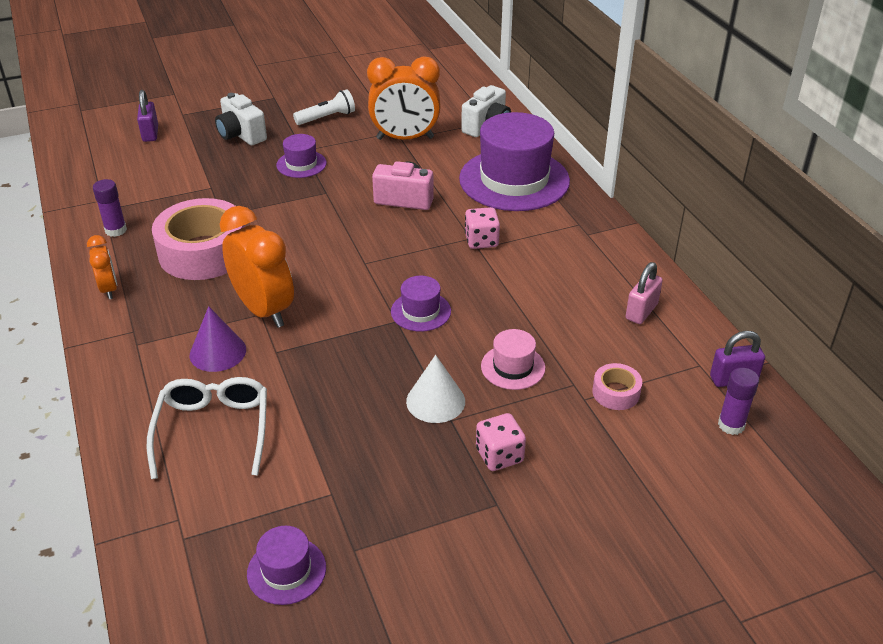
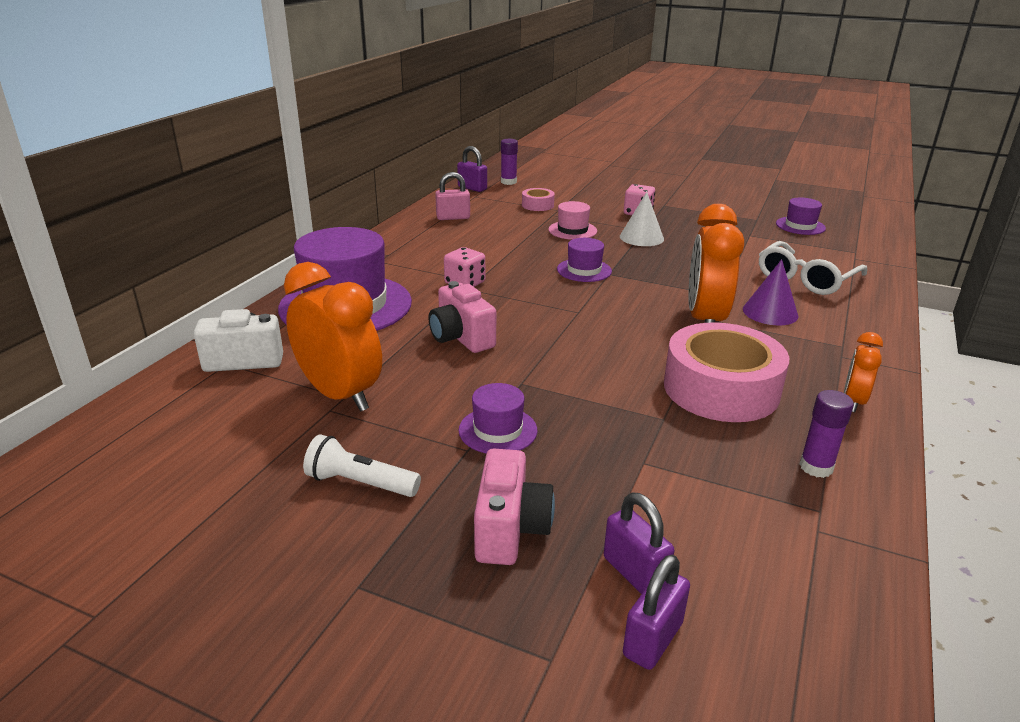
camera: 135 degrees left, 10 degrees down
(174, 147) = (634, 573): none -> purple padlock
(241, 135) = (510, 529): white camera -> pink camera

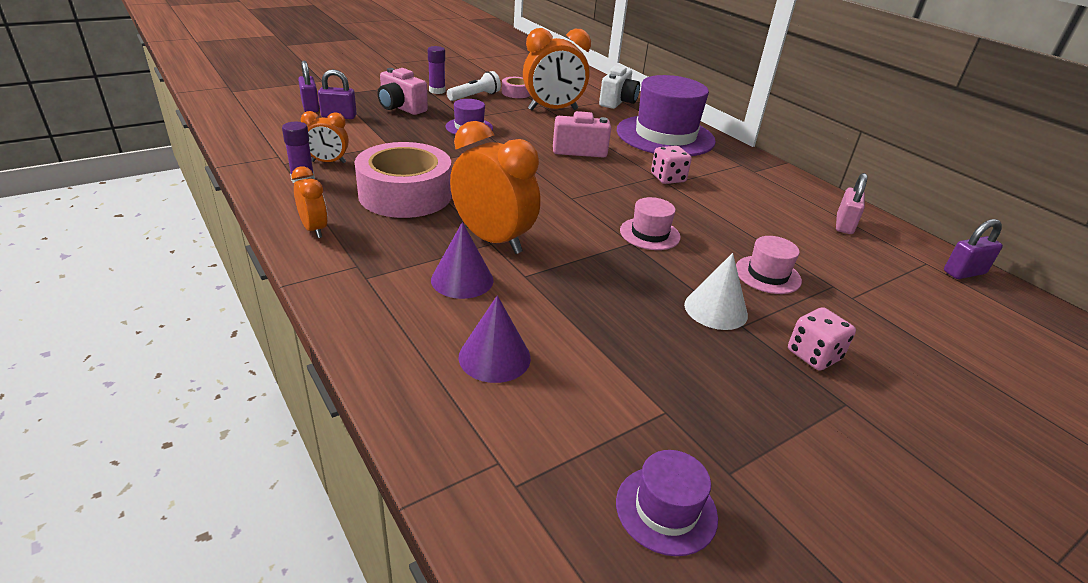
camera: 120 degrees right, 5 degrees up
(508, 182) = (996, 310): purple glue stick -> purple glue stick (437, 91)
(537, 205) = (876, 290): pink tape -> pink tape (516, 93)
(584, 270) = (649, 234): purple hat -> pink hat
(757, 477) = (328, 162): none -> orange clock
(806, 279) = (494, 357): white glasses -> purple cone

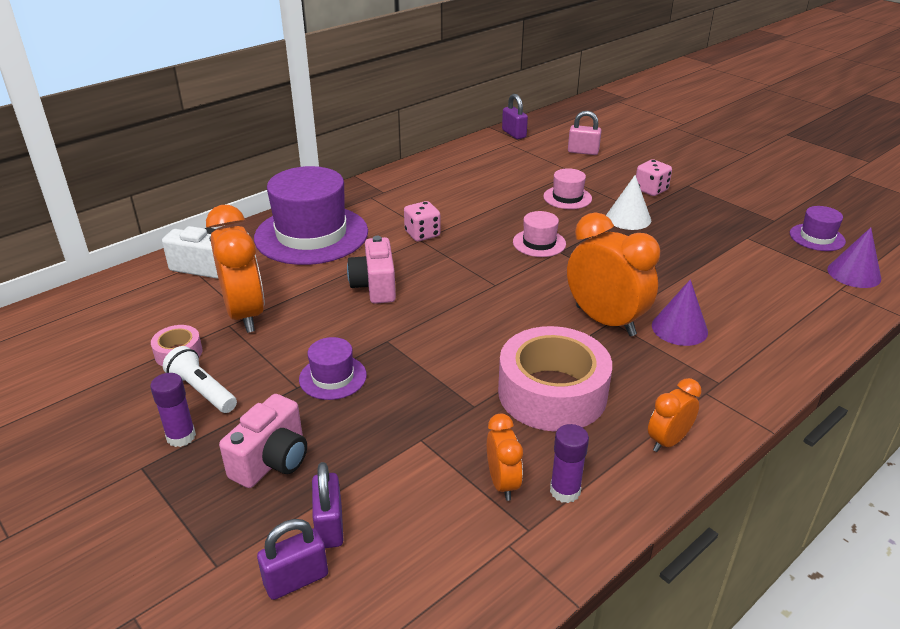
camera: 95 degrees left, 0 degrees up
(493, 240) = (605, 321): orange clock -> orange clock turned 105 degrees clockwise
(494, 357) = (757, 300): purple cone -> purple cone (854, 274)
(844, 225) = (469, 163): pink padlock -> pink padlock (583, 152)

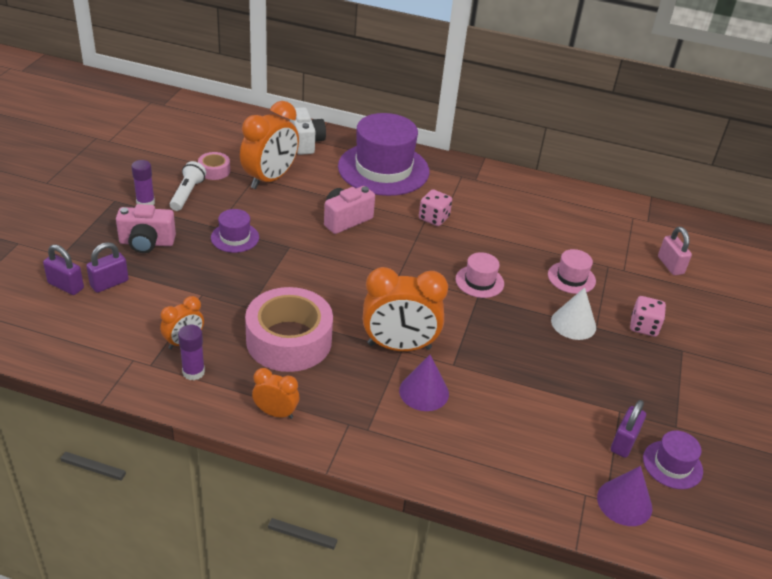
camera: 55 degrees right, 5 degrees up
(514, 134) = (655, 215): purple padlock -> purple padlock (624, 442)
(605, 321) = (399, 346): orange clock -> orange clock turned 75 degrees clockwise

